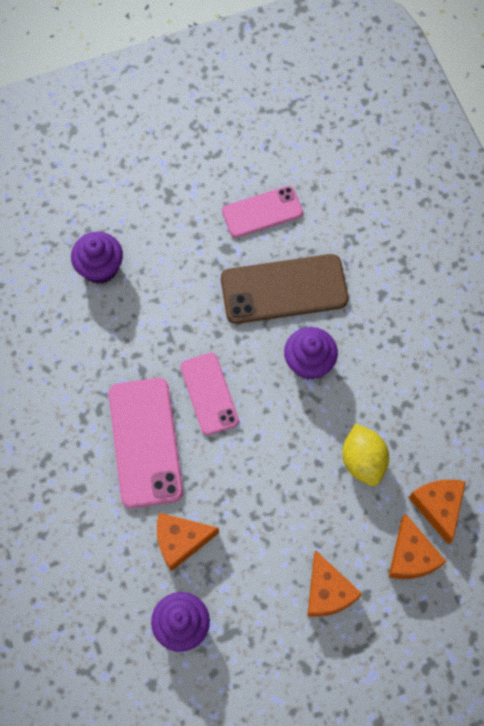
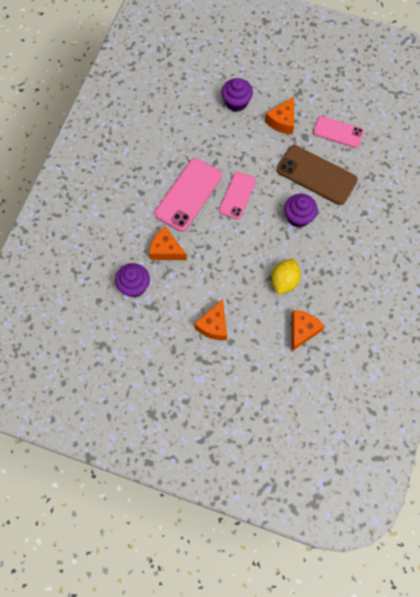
camera: 40 degrees right, 0 degrees up
(411, 556) = (268, 342): orange cheese -> orange cheese (282, 121)

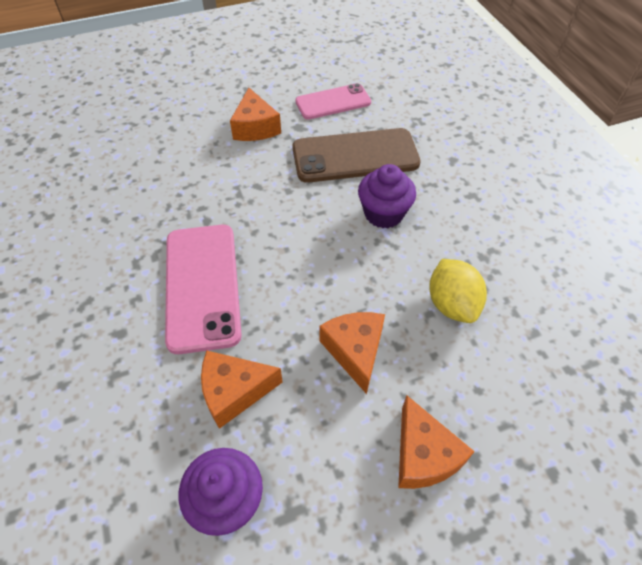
camera: 40 degrees left, 15 degrees down
(236, 102) = (175, 140): purple cupcake -> none
(237, 195) = (277, 241): pink phone -> none
(302, 330) = (549, 353): orange cheese -> orange cheese (355, 351)

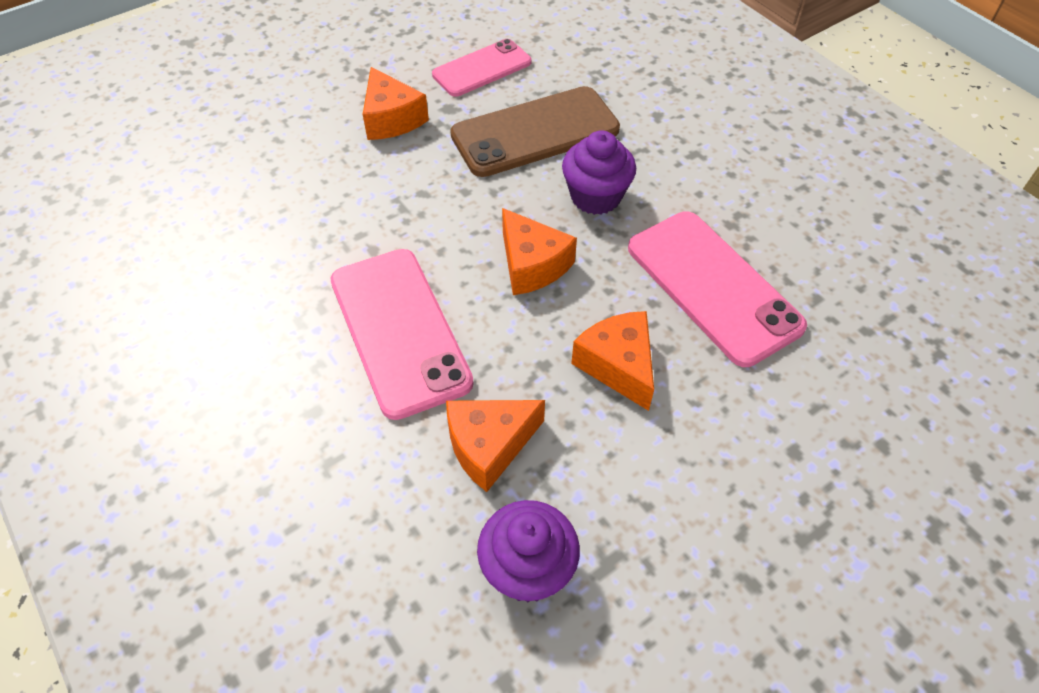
camera: 15 degrees left, 0 degrees up
(423, 455) = (736, 461): orange cheese -> orange cheese (532, 265)
(452, 304) = (713, 286): yellow lemon -> pink phone

